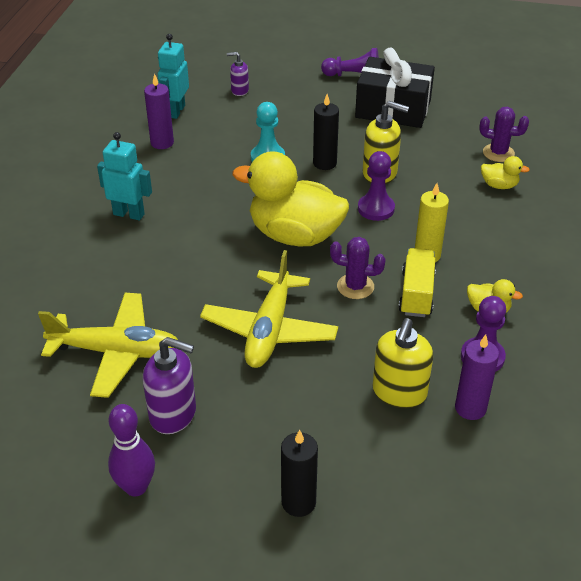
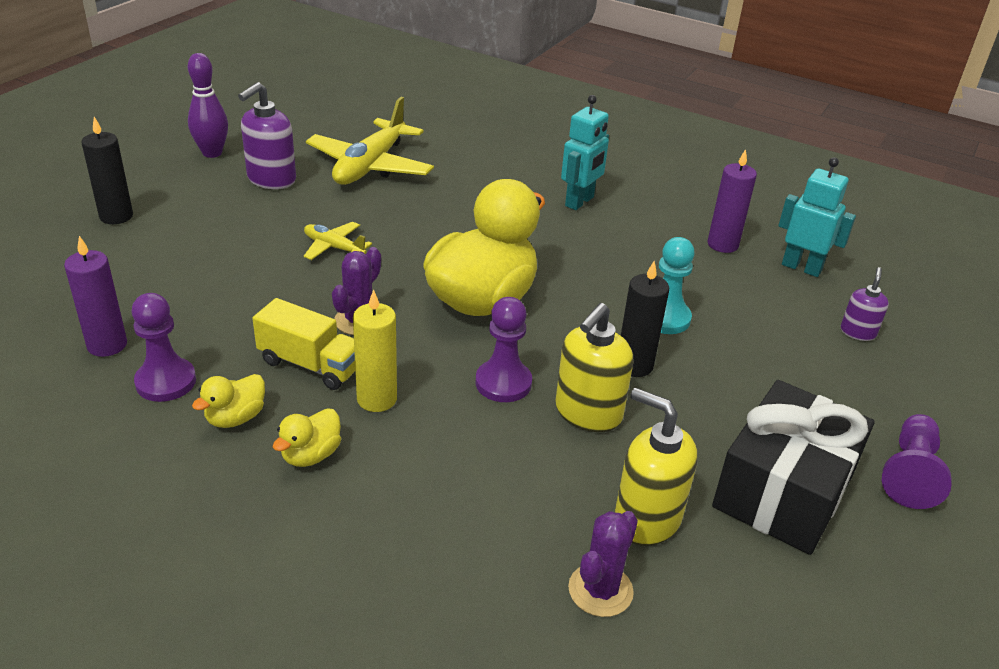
camera: 105 degrees right, 5 degrees down
(269, 330) = (334, 247): yellow plane -> yellow plane, size x0.50
(399, 393) = (175, 304): yellow soap dispenser -> yellow soap dispenser (646, 519)
(499, 185) = (500, 547): yellow duck -> yellow duck (311, 455)

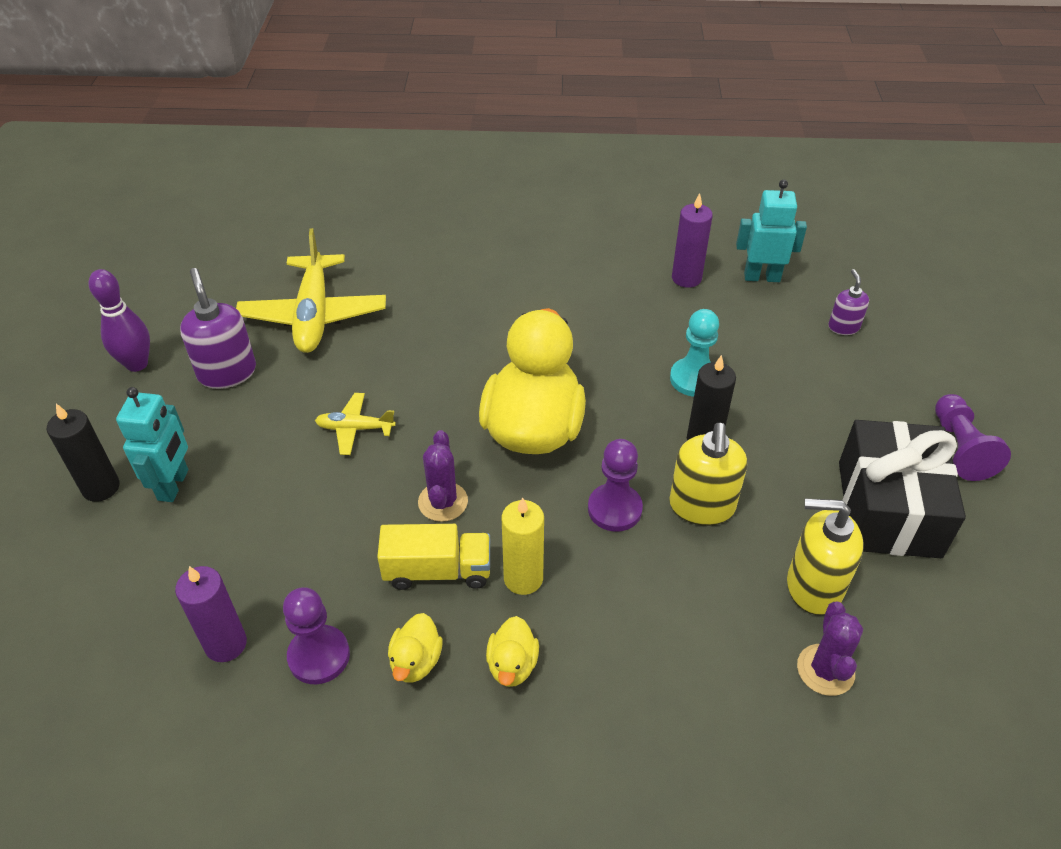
camera: 25 degrees left, 10 degrees up
(271, 179) = (227, 372): purple soap dispenser -> purple soap dispenser turned 150 degrees clockwise
(580, 202) = (537, 279): turquoise robot -> turquoise robot (174, 485)

